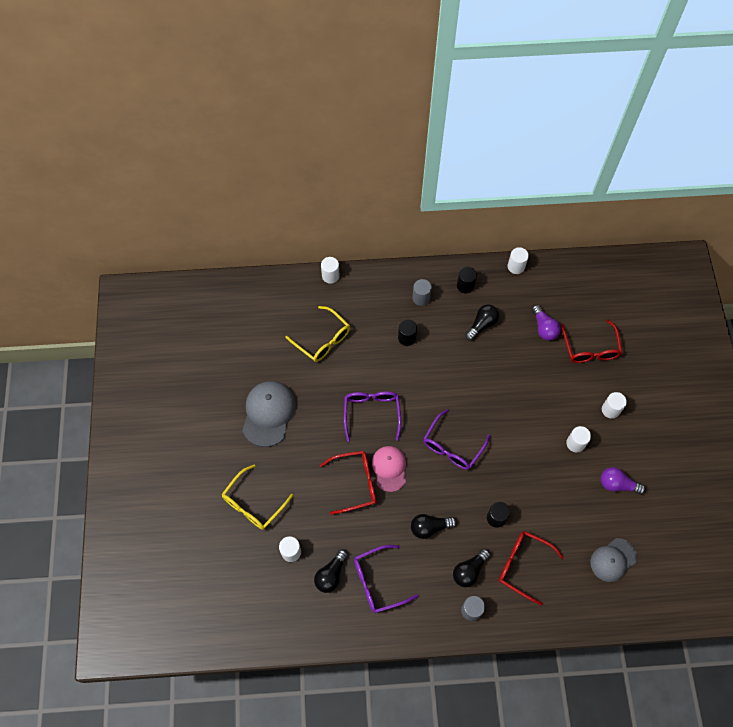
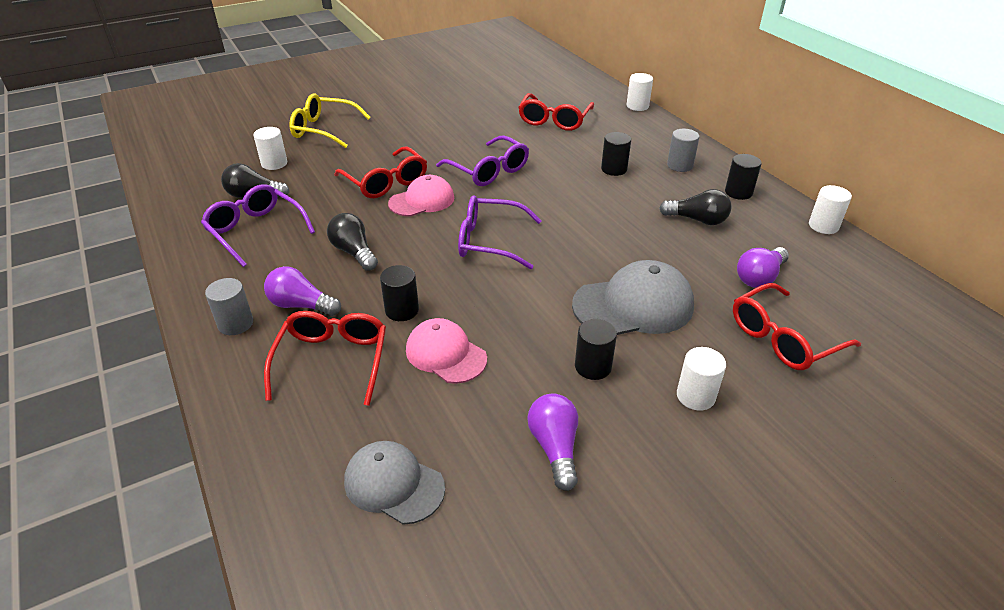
camera: 65 degrees right, 25 degrees down
(268, 413) = (437, 113): grey cap -> grey cap (633, 305)
(323, 340) = (554, 120): yellow glasses -> red glasses
(372, 413) = (489, 171): purple glasses -> purple glasses turned 75 degrees clockwise
(469, 571) = (301, 305): black light bulb -> purple light bulb
(540, 508) = (445, 354): none -> pink cap
(575, 443) = (593, 367): white cylinder -> black cylinder

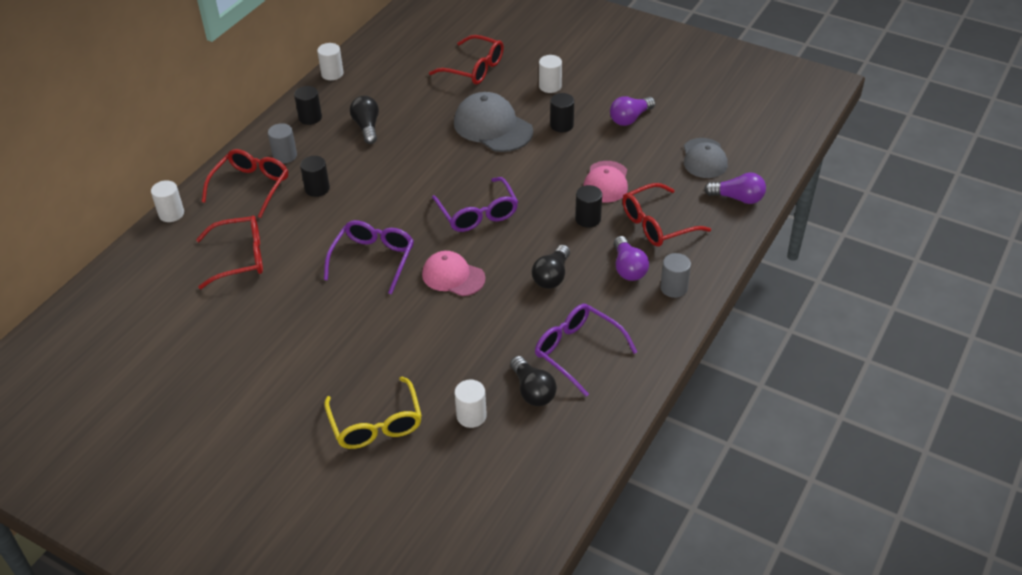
camera: 120 degrees left, 5 degrees up
(255, 231) = (577, 351): purple glasses -> purple glasses turned 120 degrees clockwise
(386, 182) = (442, 314): red glasses -> red glasses (251, 186)
(759, 277) = (419, 87): purple light bulb -> purple light bulb (738, 198)

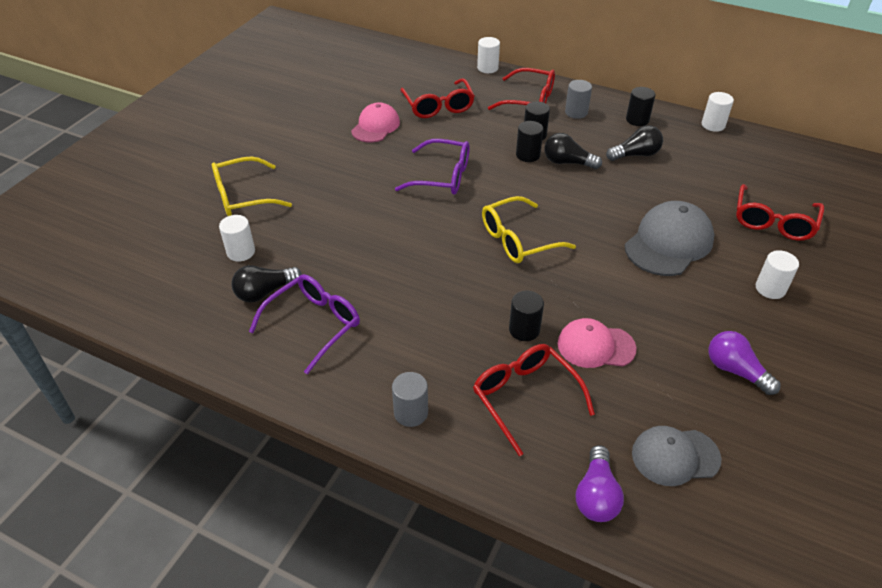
camera: 85 degrees right, 0 degrees up
(453, 276) = (422, 228): pink cap -> pink cap (375, 126)
(478, 213) = (518, 240): purple glasses -> yellow glasses
(552, 276) = (426, 301): black light bulb -> black light bulb (567, 162)
(561, 125) = (694, 302): black cylinder -> black cylinder (528, 155)
(628, 268) = (443, 368): purple light bulb -> none

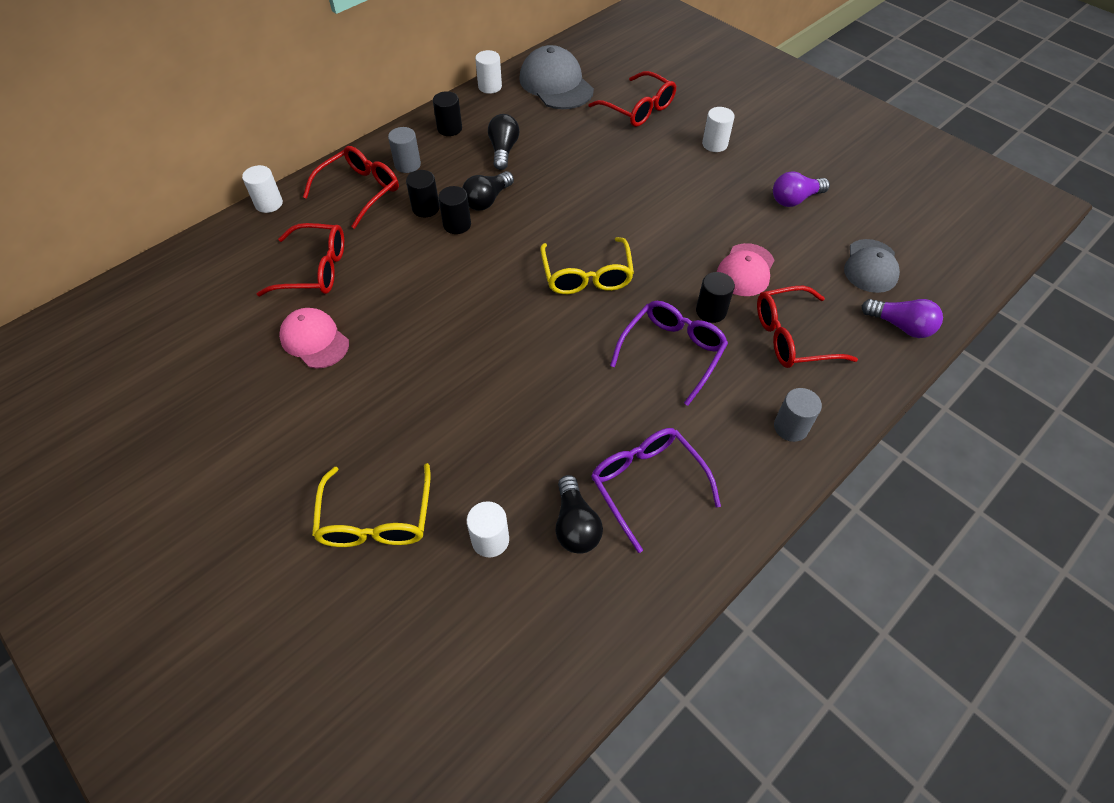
camera: 70 degrees left, 10 degrees up
(442, 176) = (453, 304): purple glasses -> purple glasses (672, 352)
(669, 243) = (637, 178): grey cap -> grey cap (556, 84)

